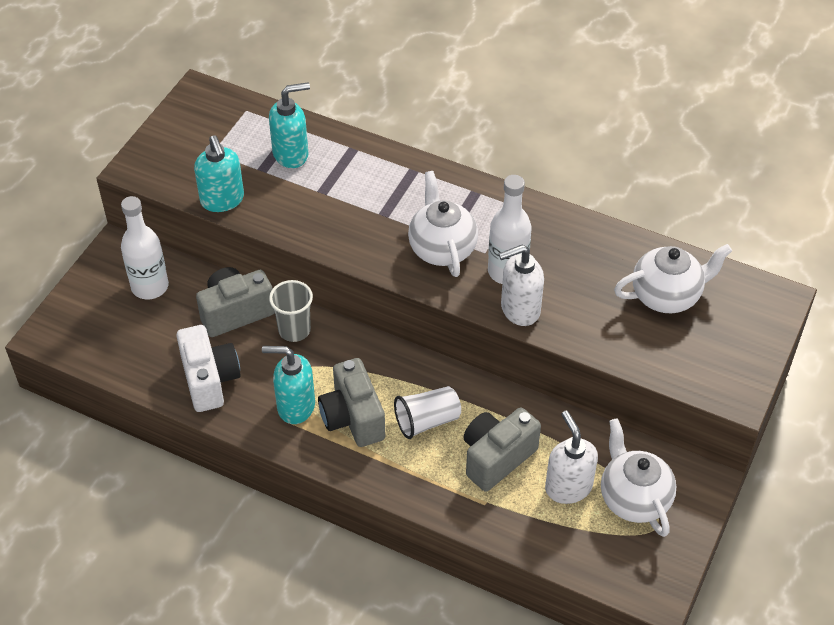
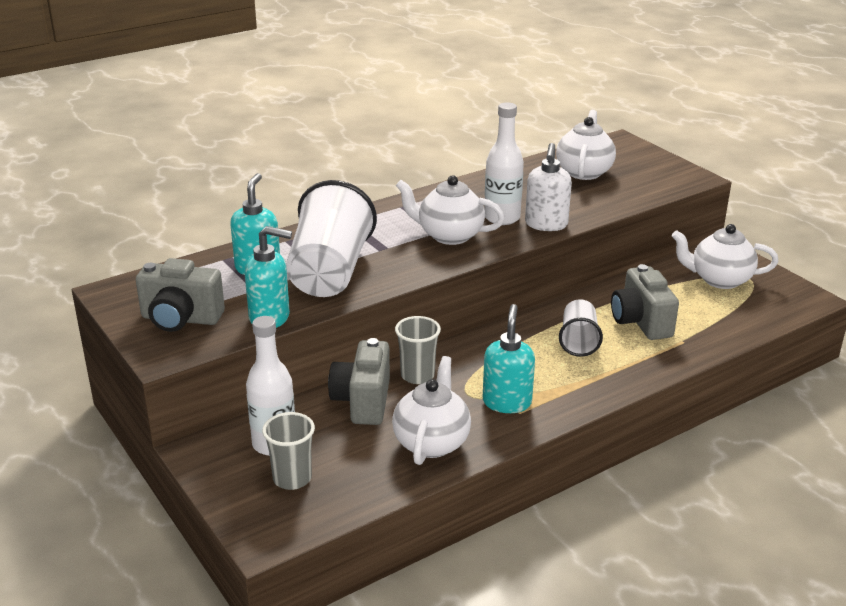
camera: 60 degrees left, 20 degrees down
(116, 318) = (292, 478): none -> grey cup
(210, 380) = (432, 442): white camera -> white teapot
(295, 406) = (507, 402): turquoise soap dispenser -> turquoise soap dispenser turned 150 degrees clockwise
(318, 200) = (329, 272): none -> white cup
(352, 418) = (545, 376): grey camera -> grey camera (180, 319)
(568, 487) = (691, 301): white soap dispenser -> none

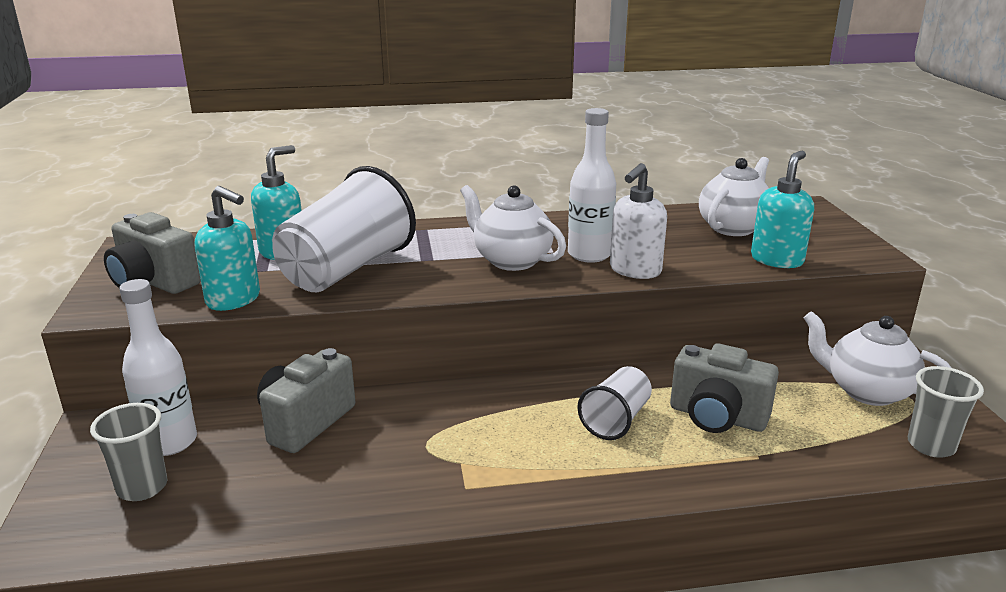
camera: 25 degrees right, 5 degrees down
(417, 375) = (391, 410): grey cup -> grey cup (931, 445)
(432, 442) = (329, 492): white teapot -> none
(507, 402) = (462, 470): turquoise soap dispenser -> turquoise soap dispenser (777, 260)
(641, 322) = (717, 417): grey camera -> grey camera turned 75 degrees counterclockwise

